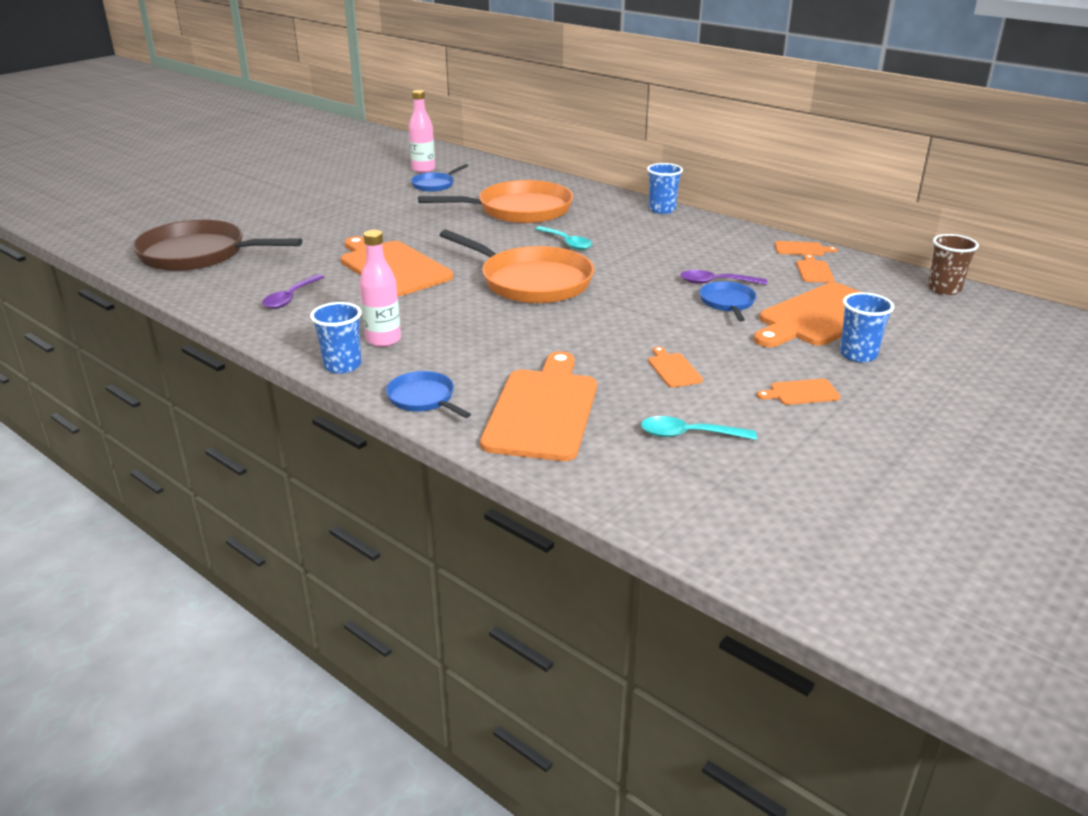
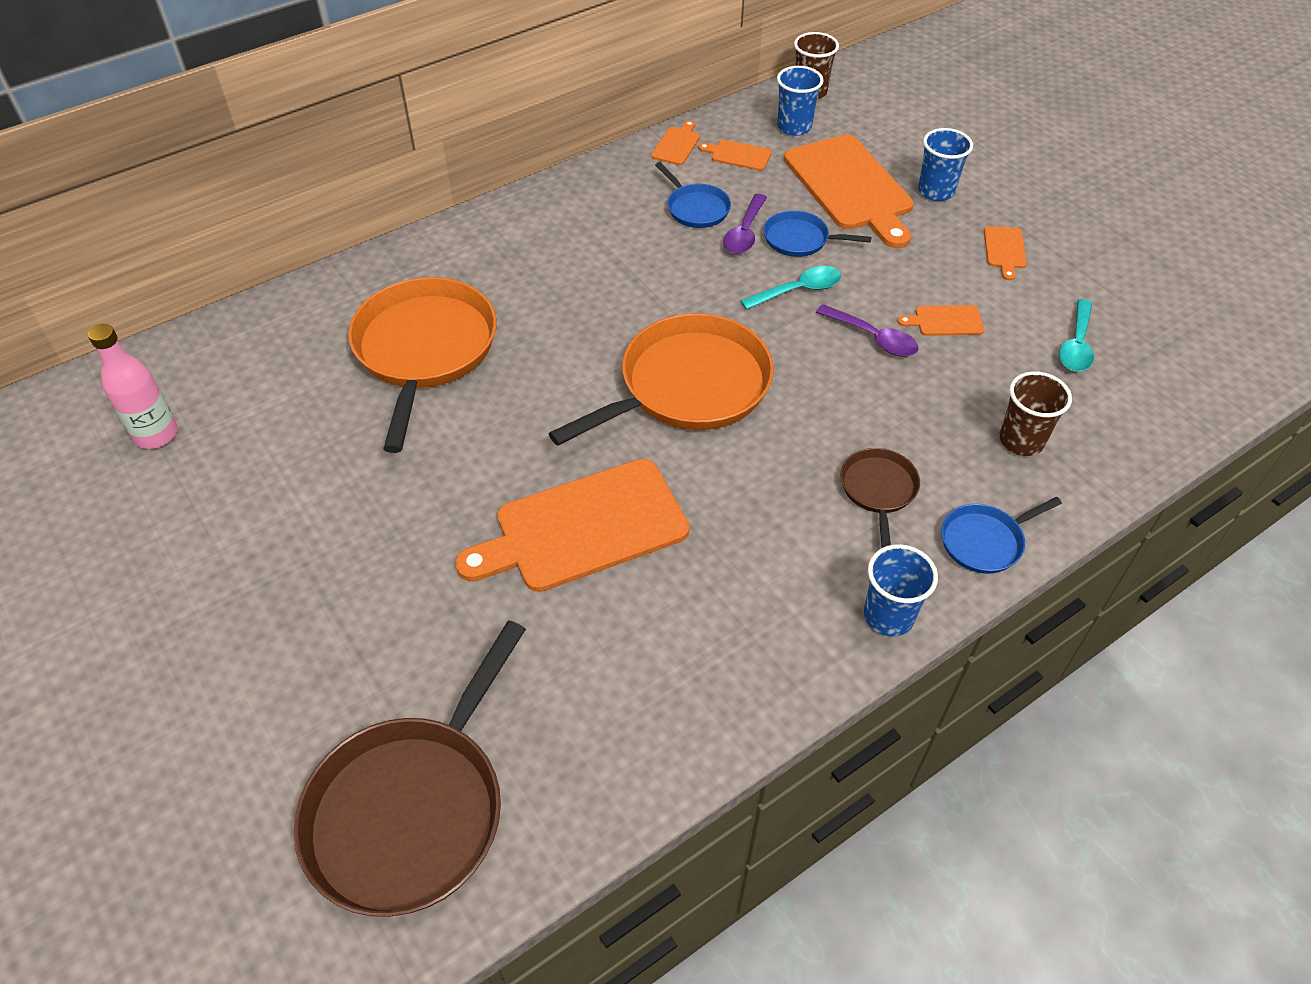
camera: 75 degrees left, 20 degrees up
(291, 298) = (654, 667): purple spoon -> purple spoon (873, 338)
(383, 340) = (824, 564): pink bottle -> none
(435, 185) = (248, 430): blue pan -> blue pan (696, 208)
(461, 354) = (878, 490): none -> brown pan
(543, 410) = (1021, 441): orange cutting board -> brown cup
(567, 243) = (573, 327): turquoise spoon -> turquoise spoon (798, 290)
(662, 209) = (499, 214): blue cup -> blue cup (794, 127)

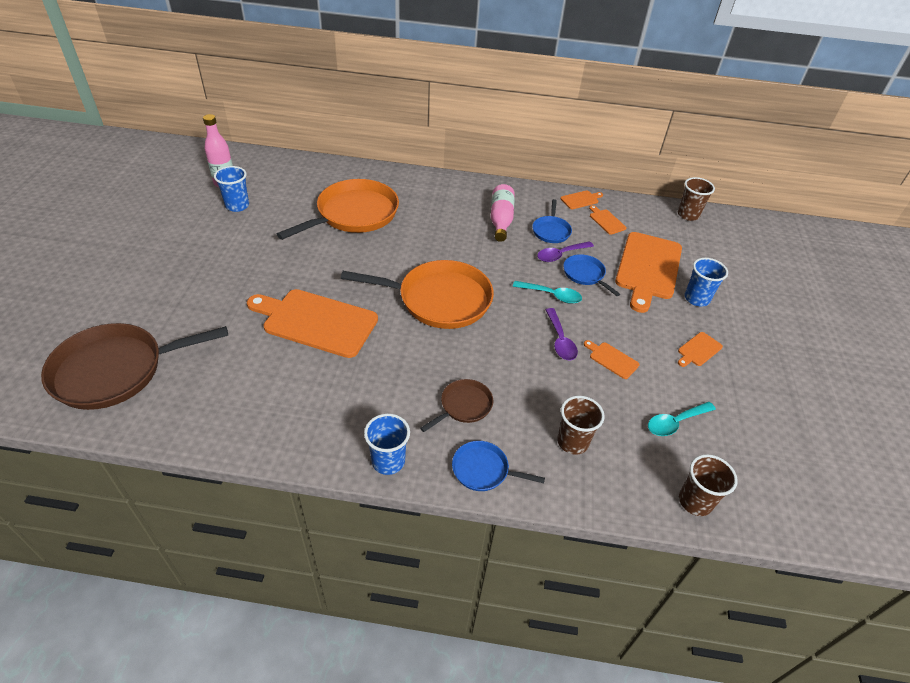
camera: 40 degrees right, 5 degrees down
(621, 232) = (501, 220): none -> pink bottle
(794, 127) = (655, 225): blue cup -> blue cup (237, 206)
(1181, 411) = (695, 501): none -> brown cup

